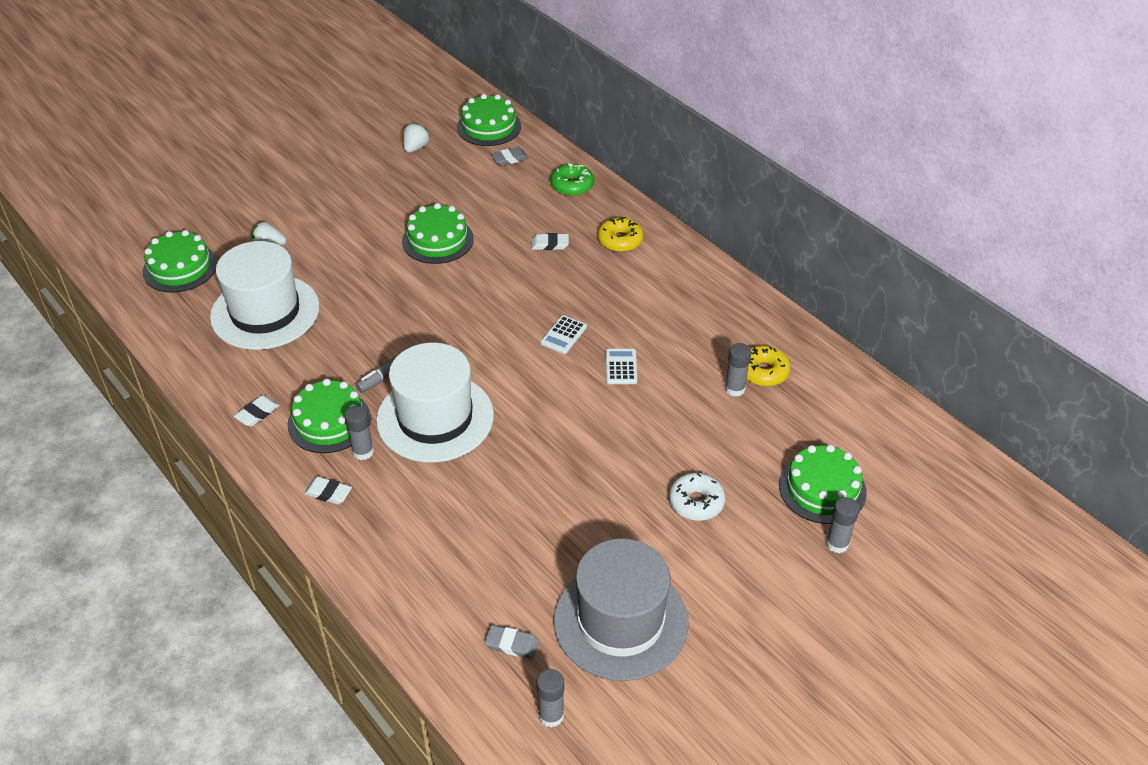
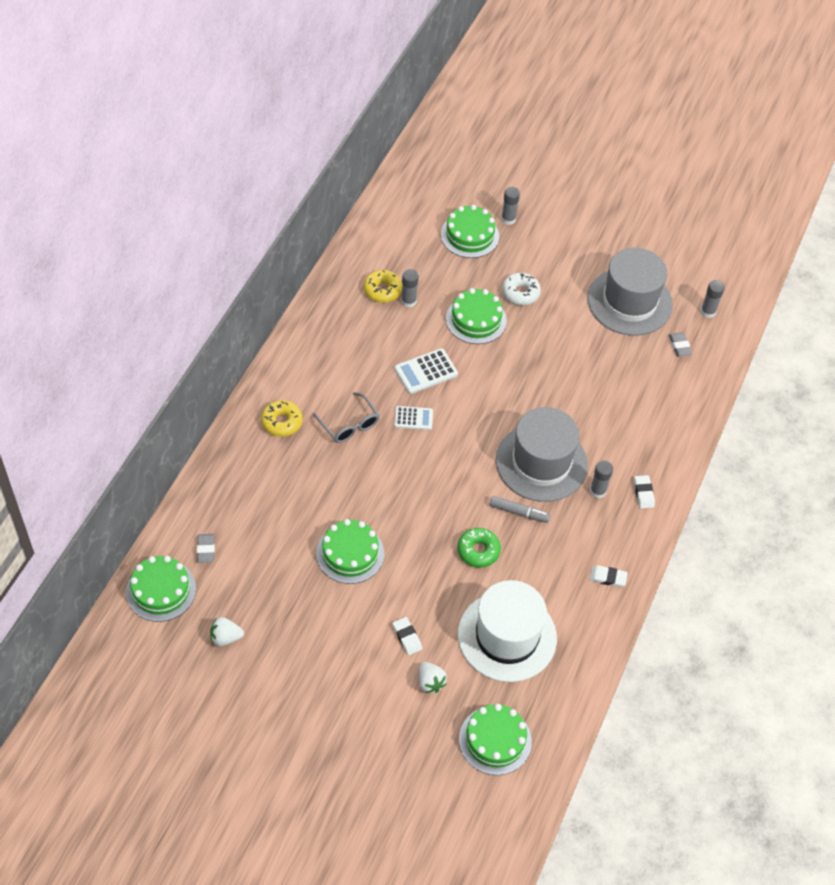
camera: 120 degrees left, 10 degrees up
(329, 421) = (585, 526): green cake -> green cake (476, 319)
(435, 418) = (541, 462): white hat -> grey hat
(509, 159) = (206, 549): grey eraser -> grey eraser turned 45 degrees clockwise
(549, 244) = (312, 469): white eraser -> white eraser (407, 637)
(572, 185) = (223, 484): green donut -> green donut (478, 551)
(587, 285) = (349, 424): none -> grey glasses
(621, 367) = (426, 372): white calculator -> white calculator, size x1.50

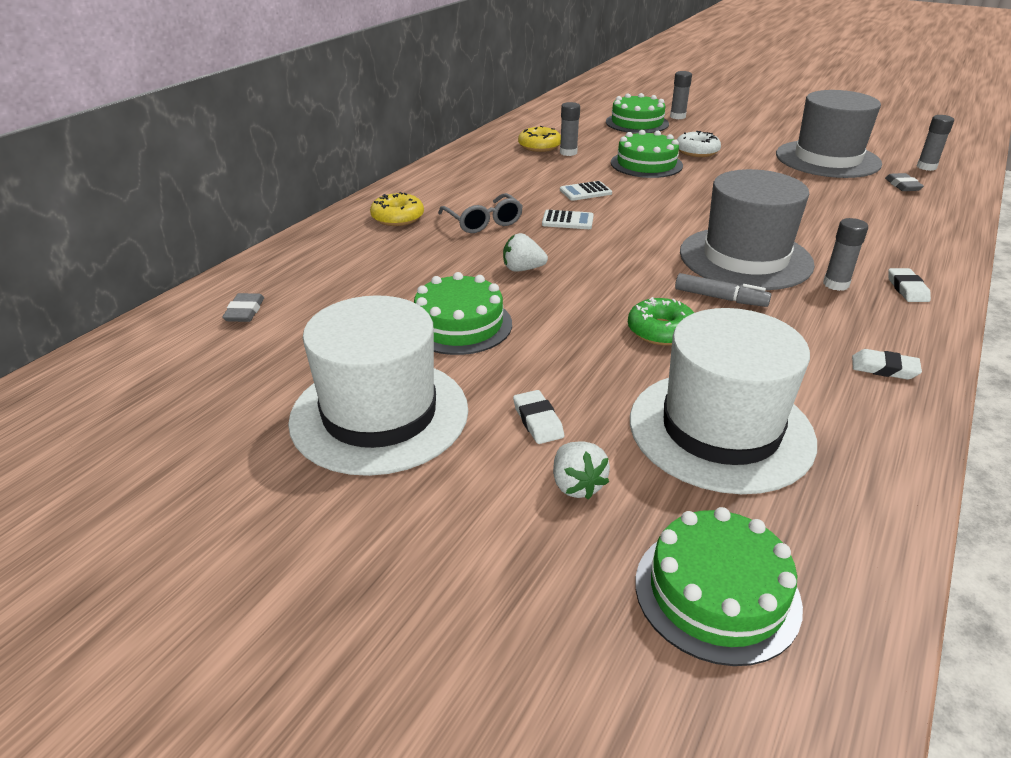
camera: 10 degrees right, 20 degrees down
(161, 590) = (153, 347): green cake -> none
(225, 637) = (224, 404): white strawberry -> white strawberry (522, 269)
(317, 639) = (379, 414): none -> white hat
(426, 372) = (585, 192): white calculator -> white calculator, size x0.67

